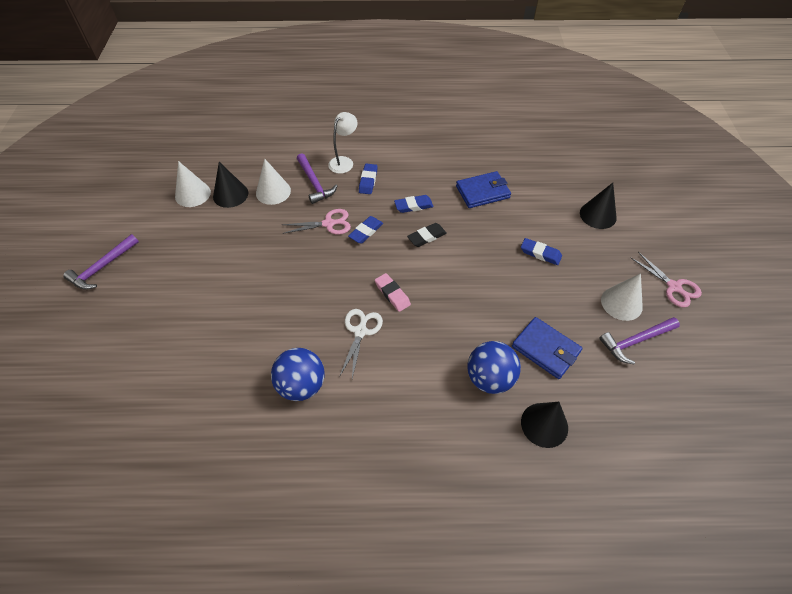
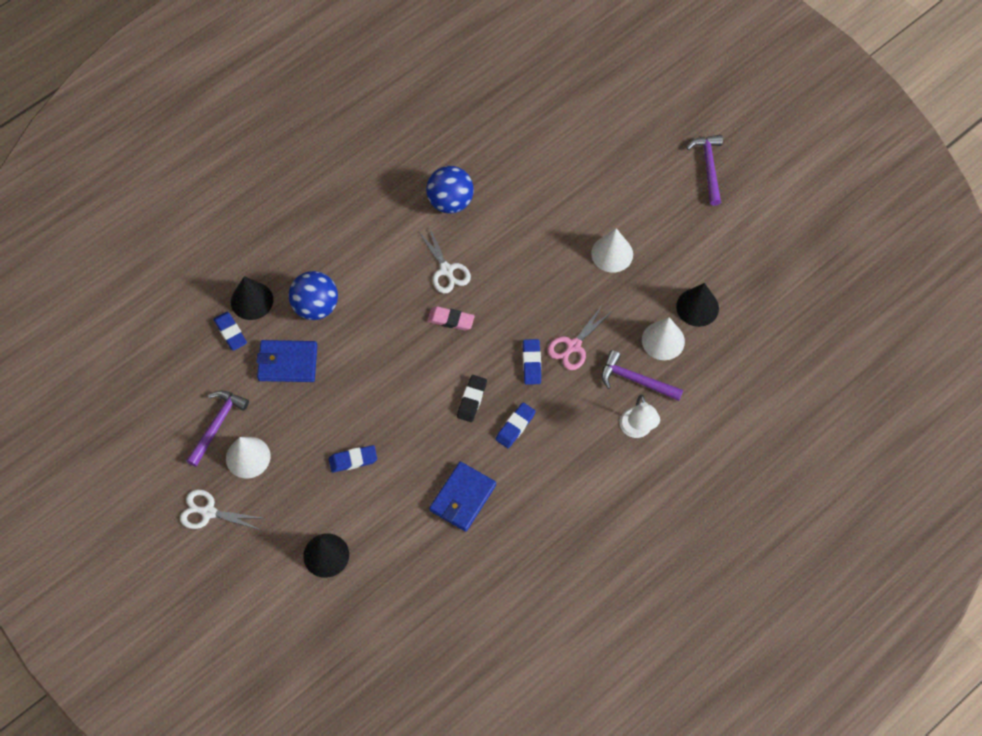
camera: 140 degrees right, 10 degrees up
(192, 194) = (731, 281): white cone -> white cone (612, 254)
(368, 181) = (588, 424): blue eraser -> blue eraser (230, 332)
(673, 287) = (208, 512): pink scissors -> white scissors

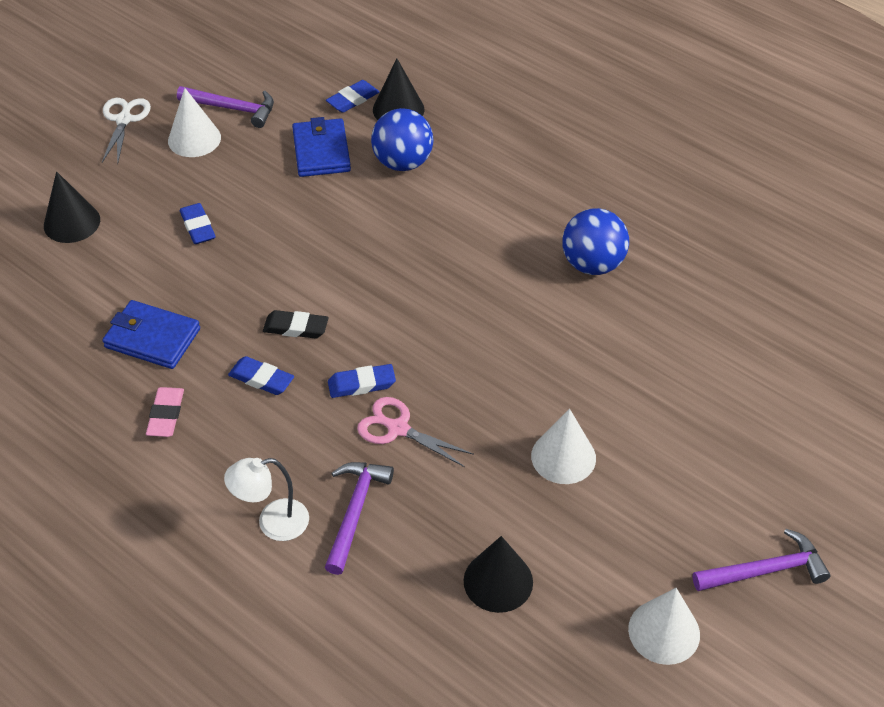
camera: 80 degrees right, 15 degrees down
(446, 270) = (485, 275): white scissors -> none
(451, 320) = (411, 290): pink eraser -> pink eraser (166, 415)
(663, 340) = (429, 540): white cone -> white cone (664, 631)

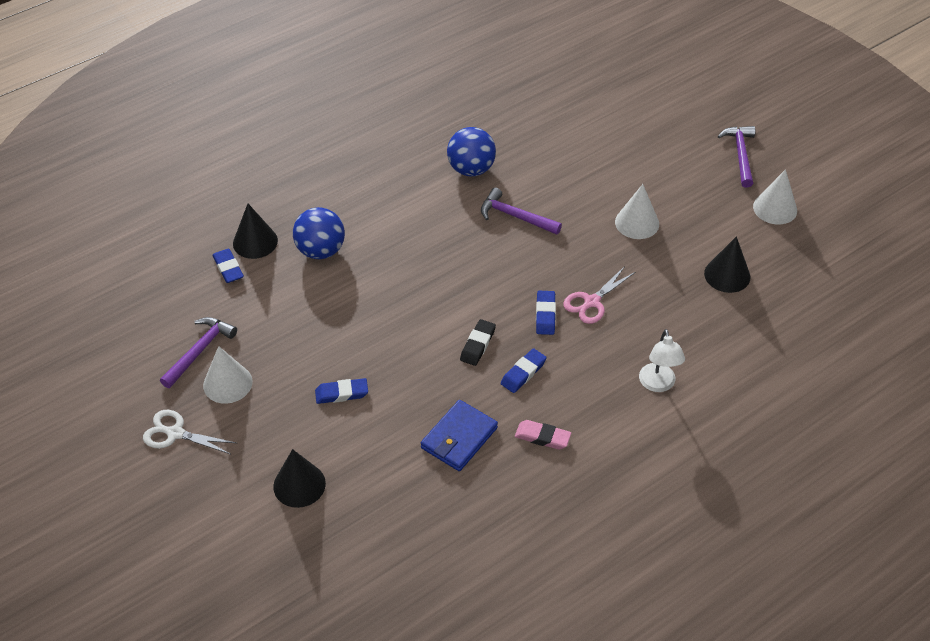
camera: 75 degrees left, 0 degrees up
(321, 151) = (284, 299): blue wallet -> none
(355, 511) = (658, 337): purple hammer -> purple hammer (515, 216)

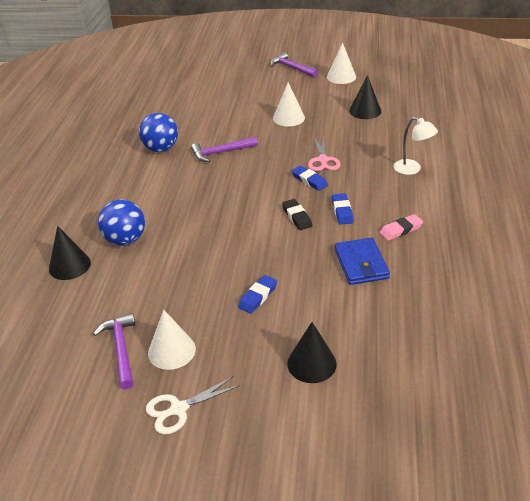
camera: 45 degrees left, 10 degrees down
(228, 268) = (71, 291): blue eraser -> none

